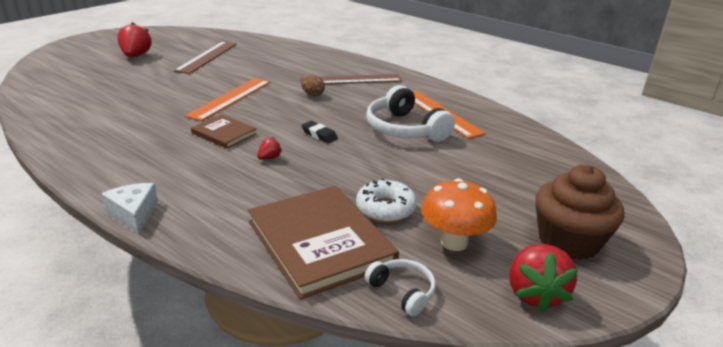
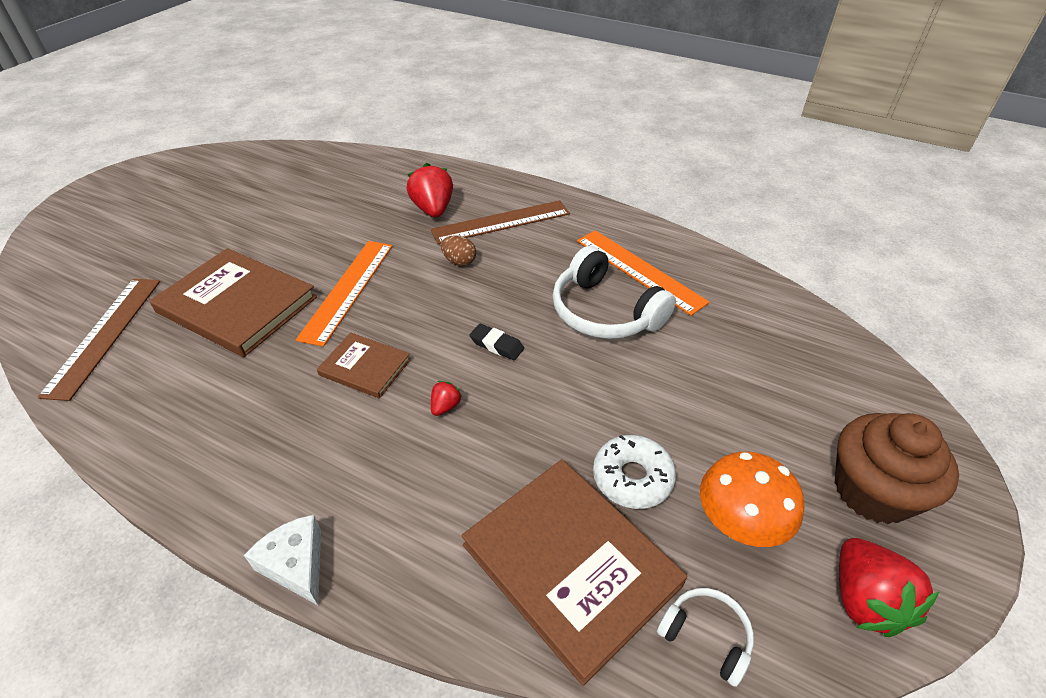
camera: 10 degrees left, 15 degrees up
(136, 56) = (178, 220): red strawberry -> red strawberry (433, 209)
(154, 96) = (237, 305): none -> brown book
(207, 57) = (284, 205): brown ruler -> brown ruler (105, 335)

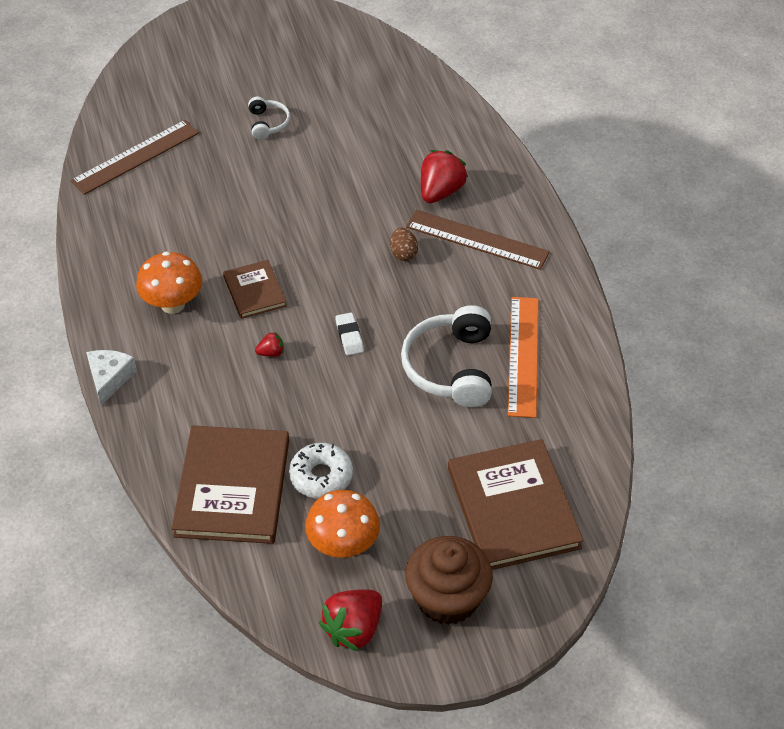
camera: 45 degrees right, 5 degrees up
(237, 305) = (227, 187): brown book -> brown book (513, 508)
(291, 434) = (172, 304): none -> orange mushroom
(348, 290) = (304, 224): orange ruler -> none
(497, 345) = (349, 336): black eraser -> white eraser
(706, 636) = (253, 571): white headphones -> white headphones (268, 123)

